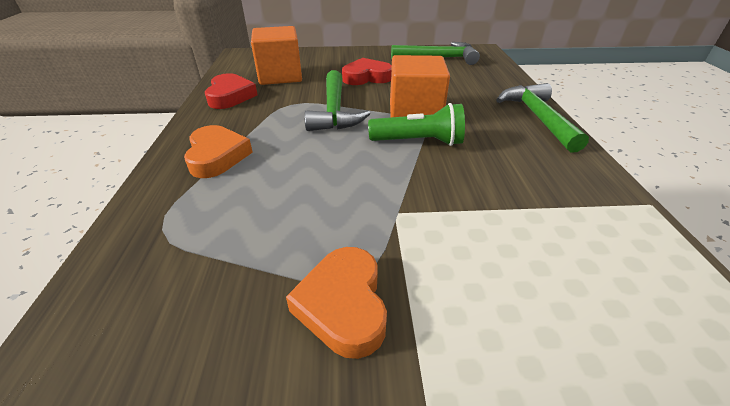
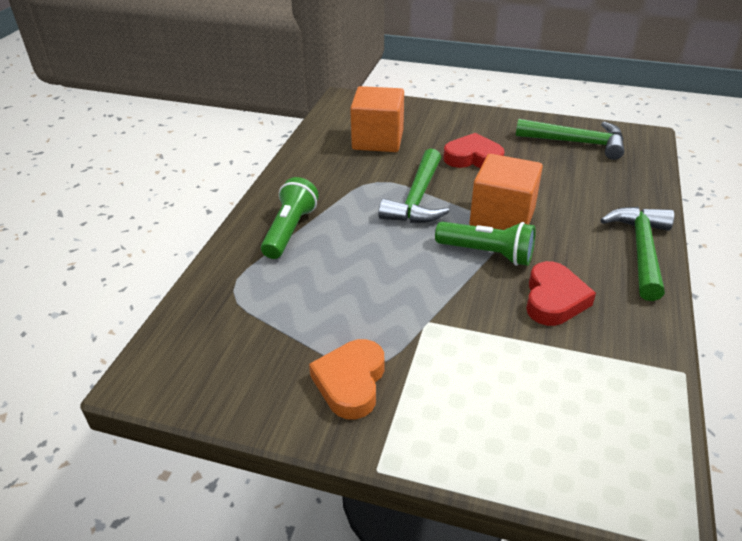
camera: 20 degrees right, 0 degrees up
(217, 156) = (290, 230): orange heart -> green flashlight
(230, 96) = (319, 160): red heart -> red heart (554, 299)

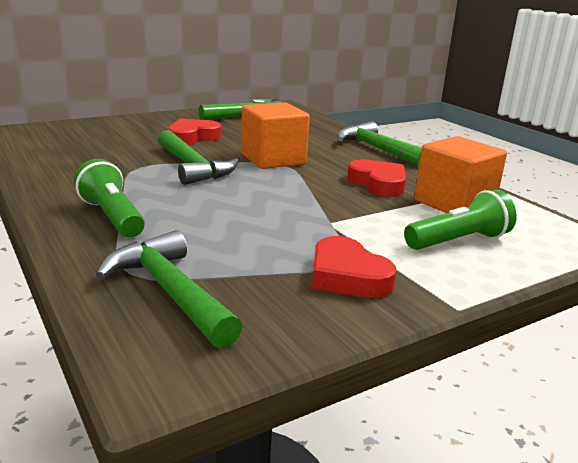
camera: 50 degrees left, 15 degrees down
(231, 320) = (169, 291): none -> green hammer
(350, 382) = (347, 276): orange heart -> red heart
(378, 140) = (91, 146): orange cube -> orange cube (454, 203)
(487, 253) = (298, 177): green flashlight -> green flashlight (459, 241)

